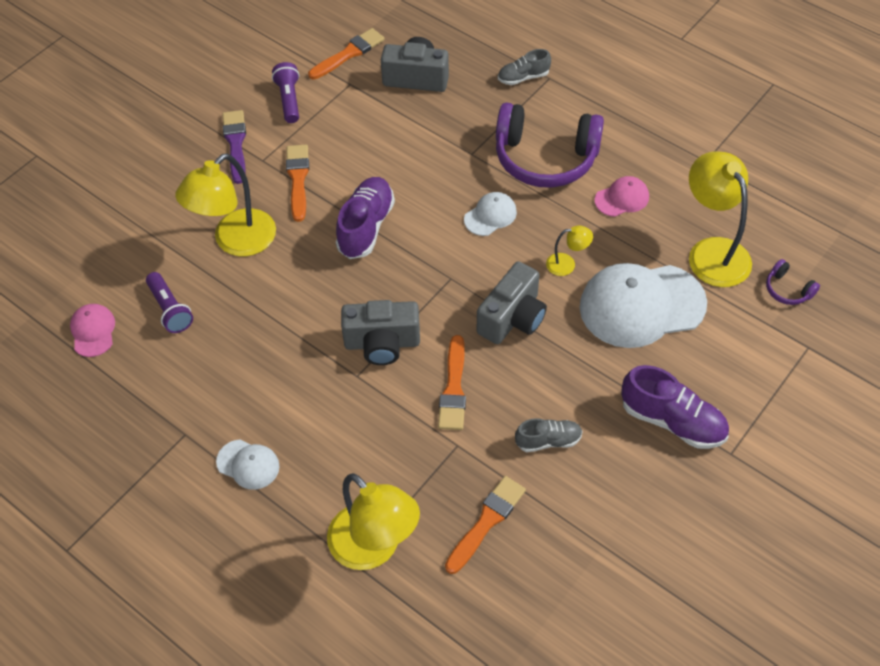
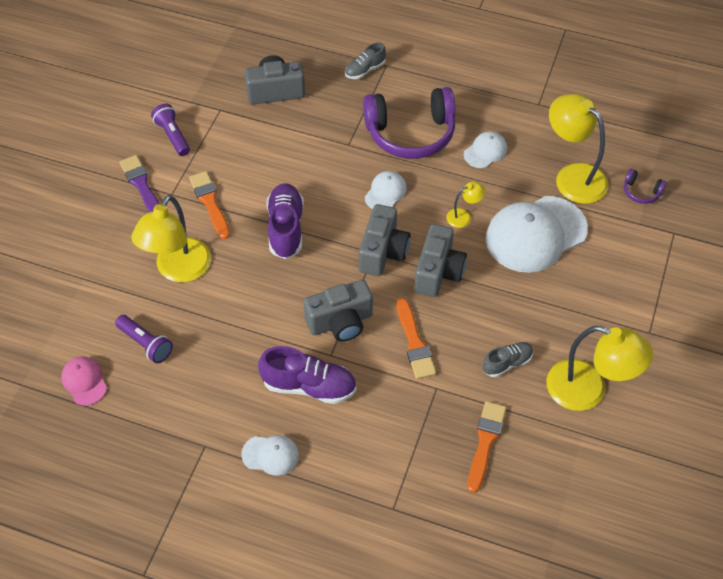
camera: 20 degrees left, 0 degrees up
(349, 54) = (208, 84): orange brush -> none
(374, 548) = (404, 491): yellow lamp -> yellow lamp (588, 391)
(460, 279) = (383, 252): none -> grey camera
(622, 198) = (485, 151): pink cap -> white cap
(672, 421) = (596, 320): purple shoe -> purple shoe (309, 386)

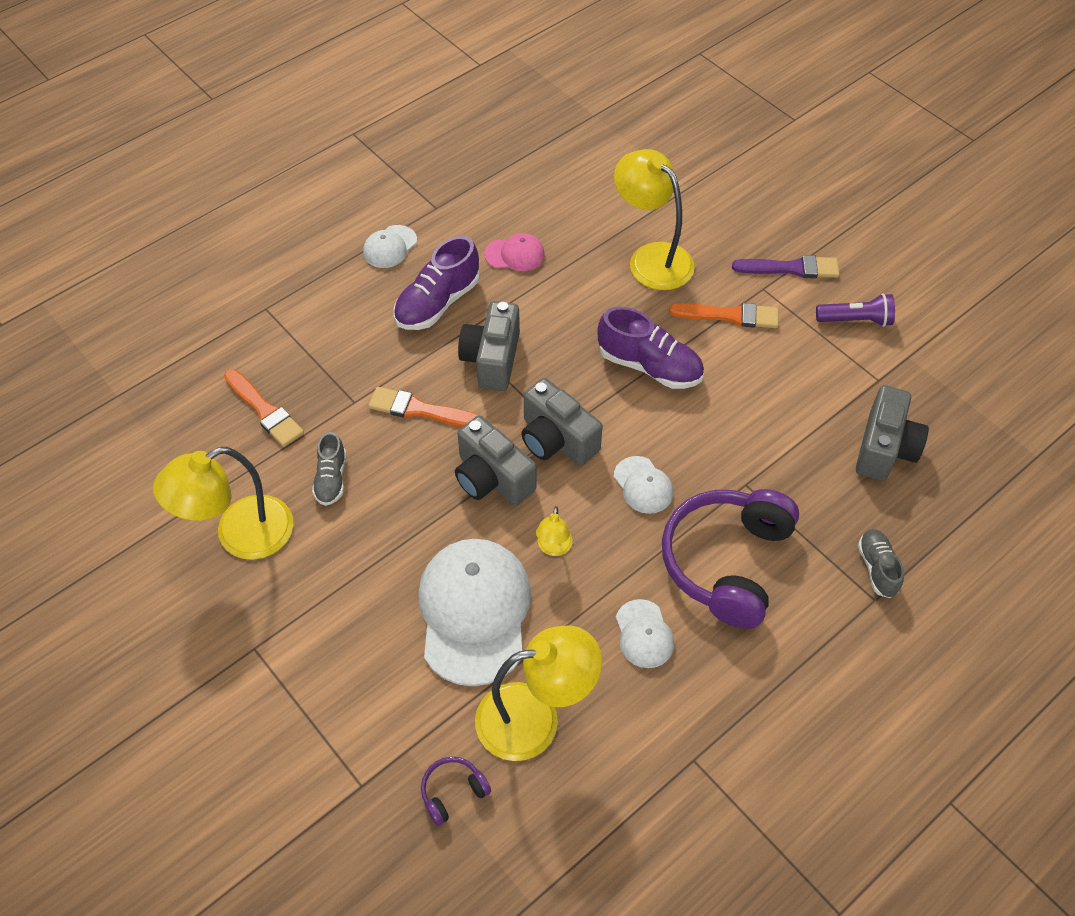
camera: 120 degrees right, 0 degrees up
(84, 381) = (566, 153): pink cap -> pink cap (515, 254)
(146, 344) = (577, 205): purple flashlight -> none

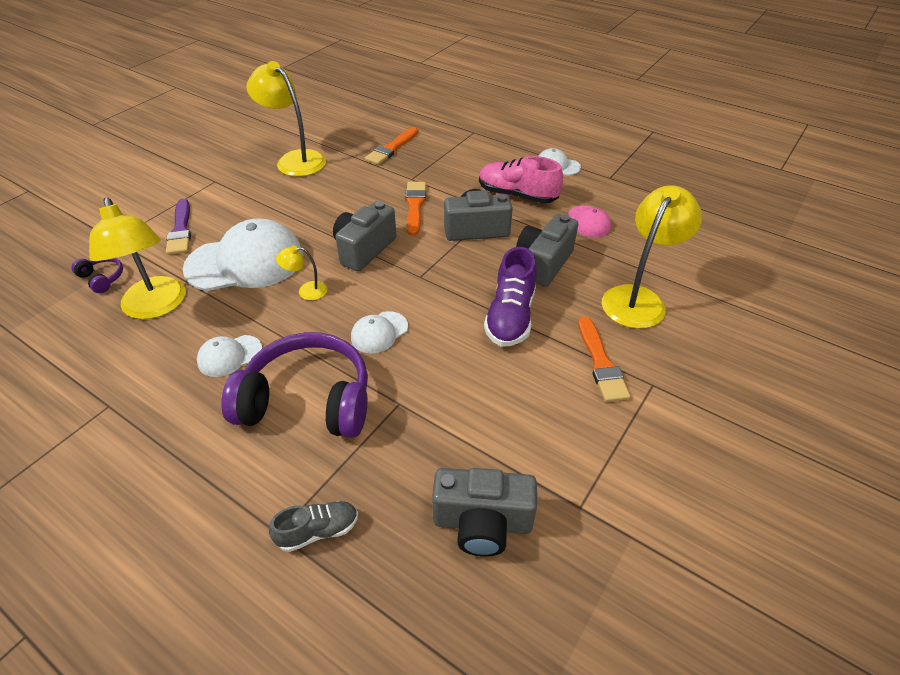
camera: 75 degrees right, 10 degrees down
(331, 479) = (345, 182): grey shoe -> none
(437, 303) = (517, 195): purple shoe -> pink shoe
(556, 439) = (411, 275): grey camera -> grey camera (543, 263)
(791, 268) = (696, 404): purple brush -> purple brush (181, 230)
(856, 320) = (658, 474): purple flashlight -> none

